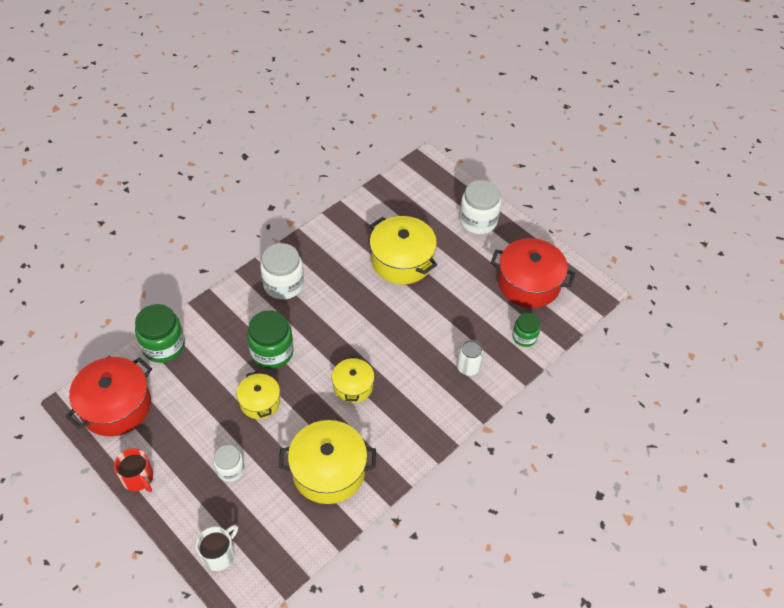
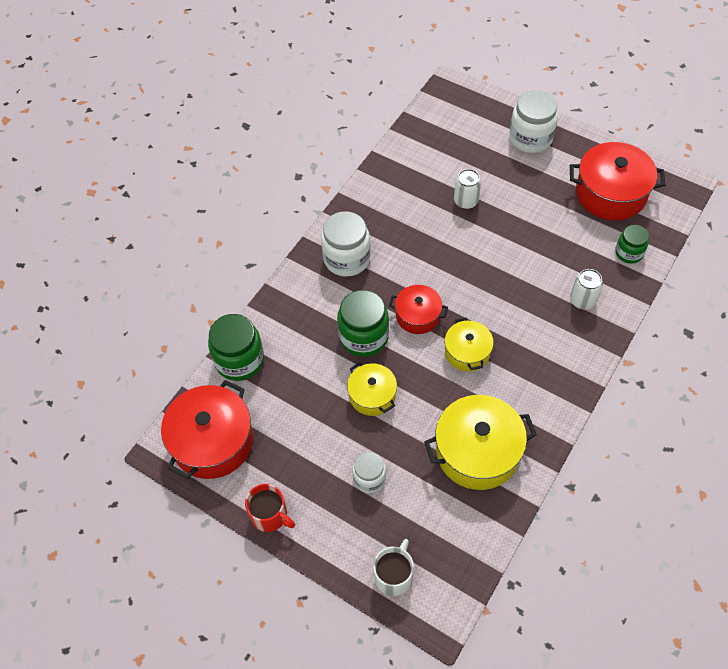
camera: 10 degrees left, 5 degrees up
(323, 346) = (418, 316): none -> red pot
(402, 260) = (466, 201): yellow pot -> white can

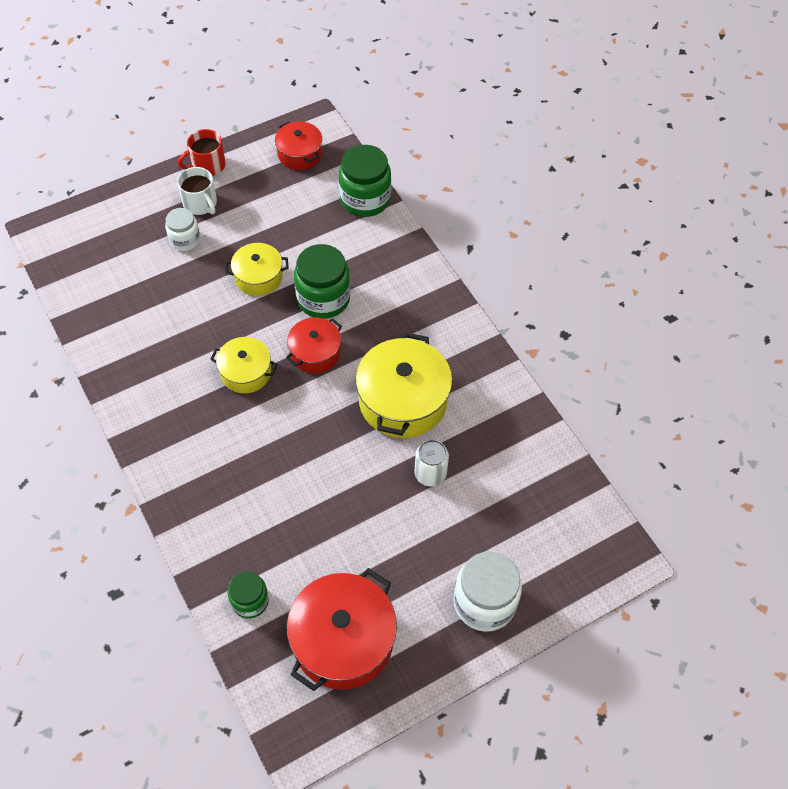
camera: 115 degrees right, 0 degrees up
(212, 441) = (299, 154): red pot -> red pot, size x0.58
(347, 259) = (424, 326): white jar -> none
(394, 575) = (96, 219): white mug -> white mug (200, 203)
(477, 452) = (145, 327): yellow pot -> yellow pot (403, 400)
(582, 300) = (226, 511): white can -> none

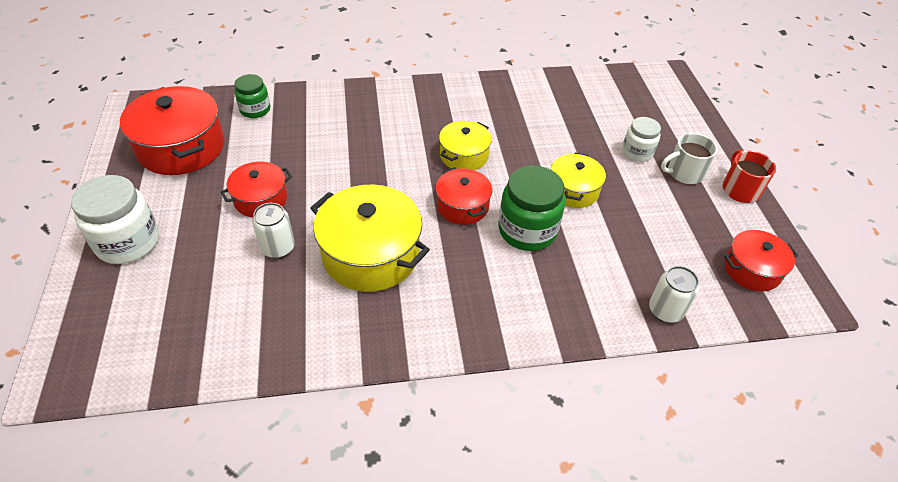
camera: 110 degrees right, 10 degrees down
(365, 199) = (665, 310): green jar -> white can
(381, 519) = (260, 199): none -> red pot

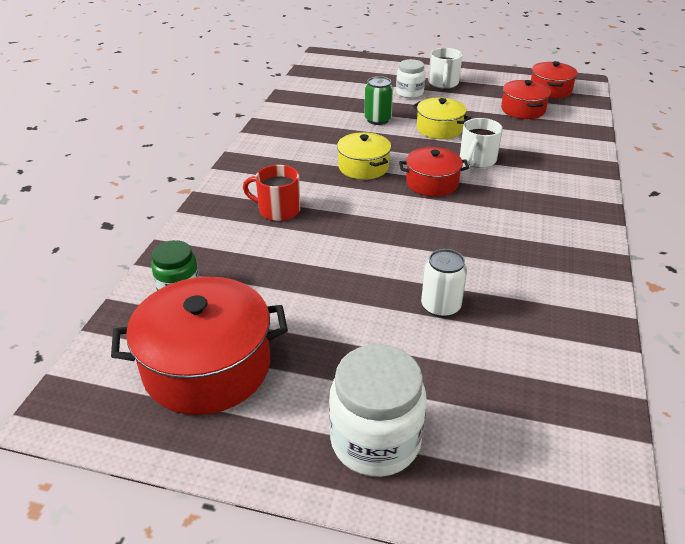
camera: 65 degrees left, 10 degrees down
(260, 199) = (354, 308): red pot -> red pot (523, 110)
(371, 254) = (474, 246): yellow pot -> none
(527, 230) = (477, 160): green jar -> white mug
(559, 143) = (377, 120): none -> green can
(665, 310) = (580, 128): white can -> none
(740, 189) = (471, 71): red mug -> red mug (278, 210)

